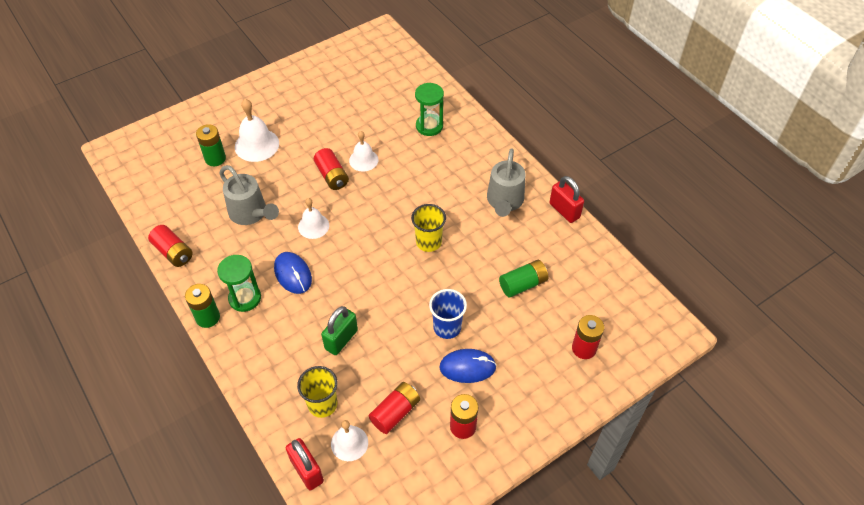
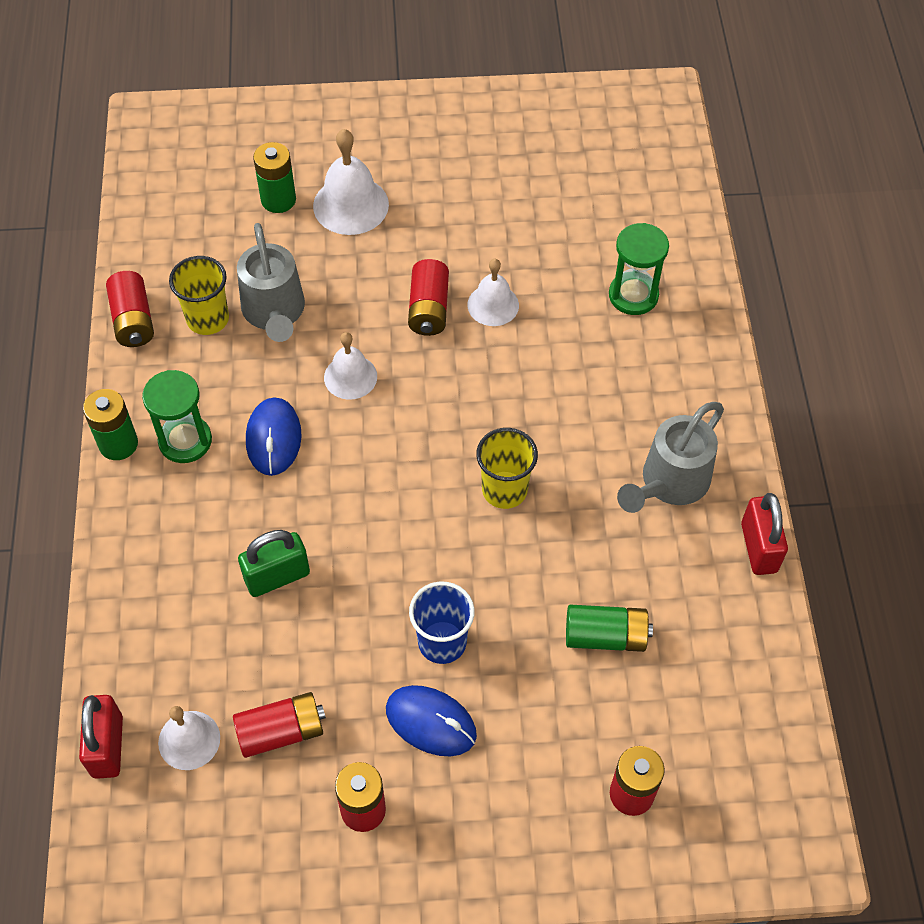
camera: 30 degrees right, 5 degrees up
(322, 404) = (189, 661): yellow cup -> yellow cup (208, 319)

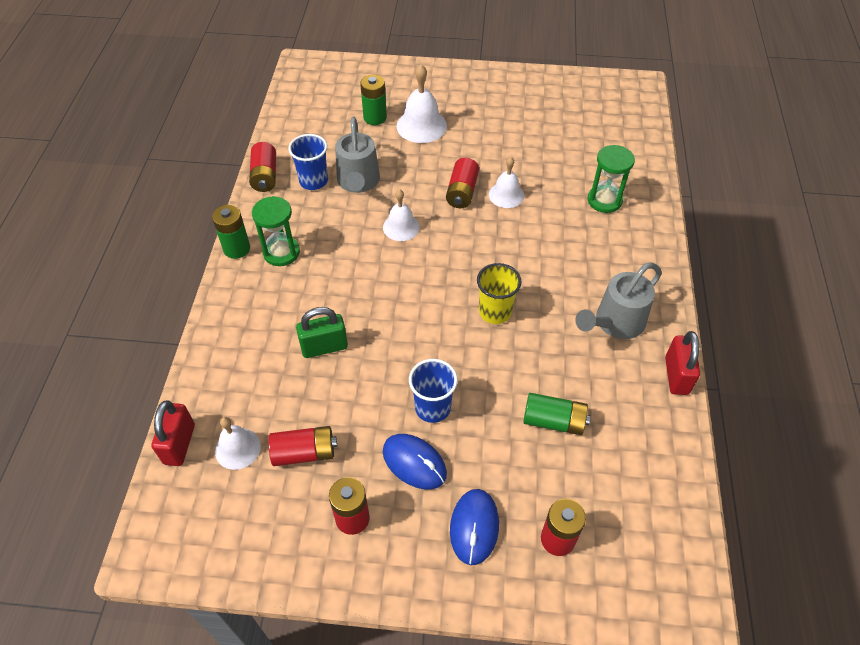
camera: 10 degrees right, 5 degrees down
(208, 319) = (313, 181): yellow cup -> blue cup
(274, 438) = (341, 258): blue mouse -> blue mouse (474, 527)

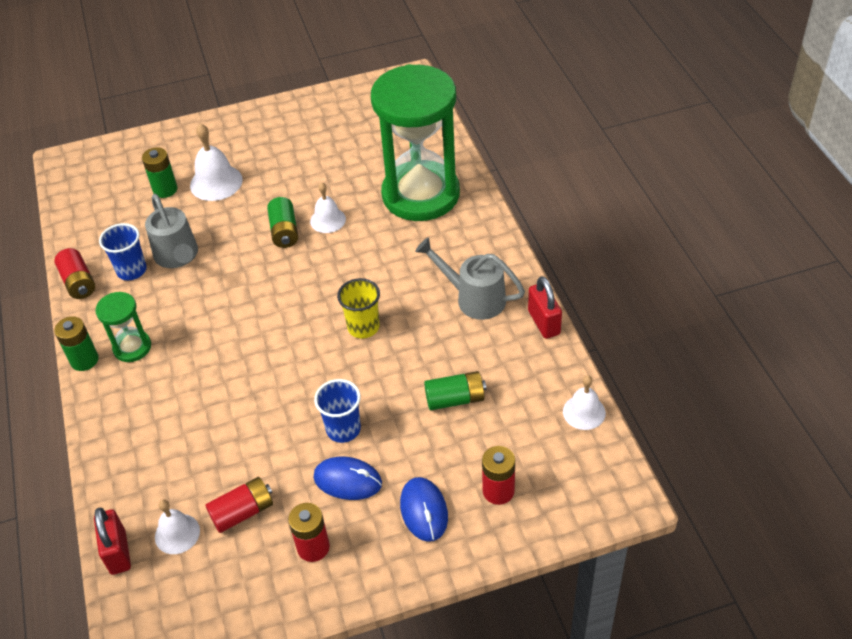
camera: 20 degrees left, 5 degrees down
(324, 347) = (217, 416): green padlock -> none
(401, 227) = (240, 283): white bell -> white bell (584, 412)
(462, 192) = (284, 231): red battery -> green battery
(604, 200) = (420, 194): green hourglass -> green hourglass, size x2.28
(614, 323) = (474, 298): grey watering can -> grey watering can turned 90 degrees clockwise

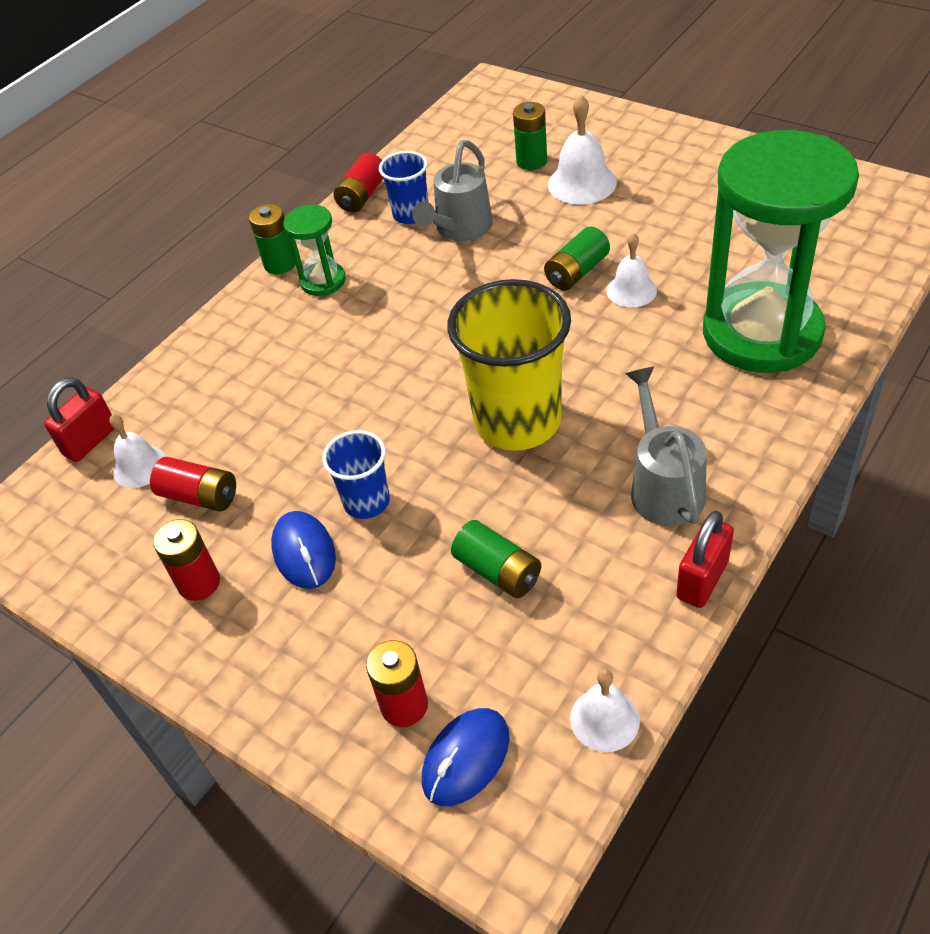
camera: 55 degrees right, 0 degrees up
(363, 327) = (517, 421): yellow cup -> yellow cup, size x1.93
(424, 511) = (319, 649): blue mouse -> blue mouse (466, 759)

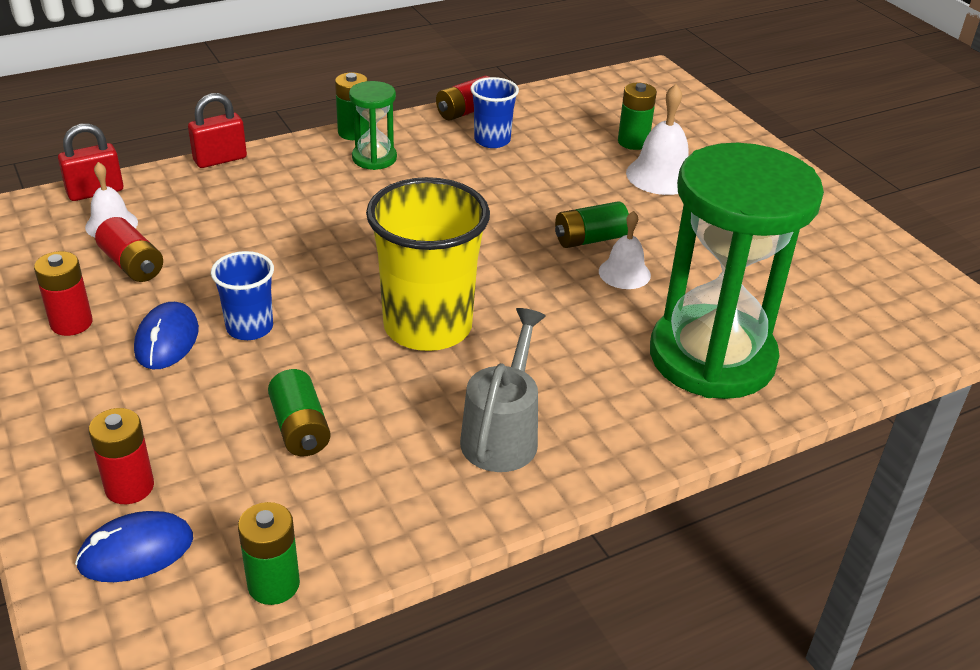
camera: 20 degrees right, 10 degrees down
(460, 229) = (521, 167): grey watering can -> none
(604, 719) = (273, 584): white bell -> green battery
(702, 579) = (464, 522): red padlock -> red padlock (220, 159)

